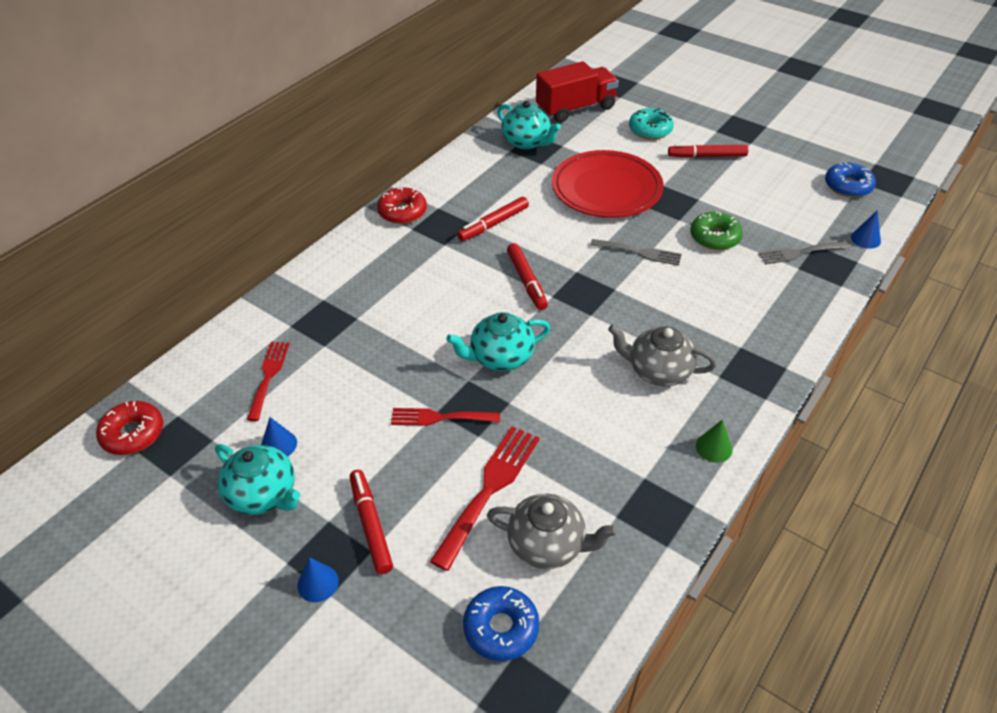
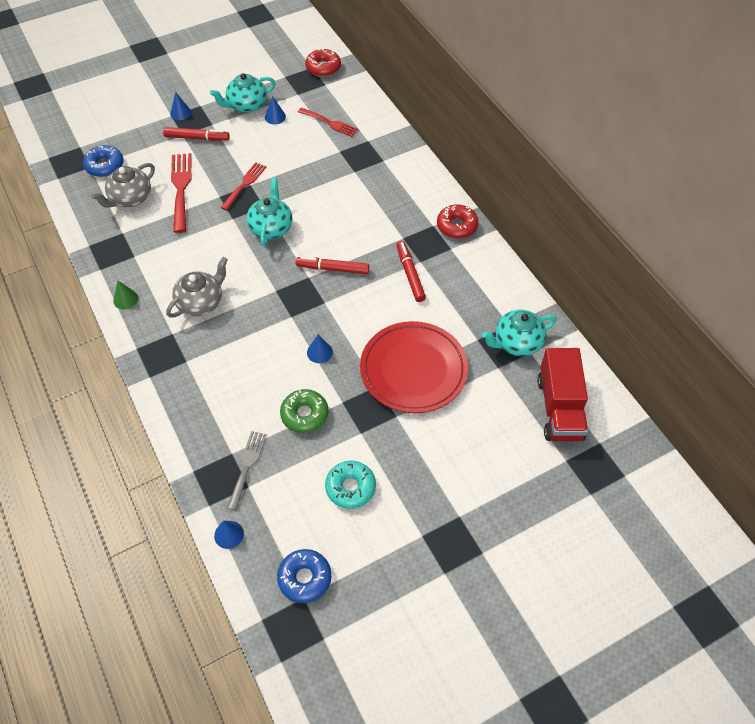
camera: 115 degrees right, 10 degrees up
(489, 489) = (181, 188): red fork -> red fork turned 150 degrees counterclockwise
(640, 252) = (319, 352): grey fork -> blue cone
(650, 130) = (490, 454): turquoise donut -> turquoise donut (350, 487)
(707, 156) = (420, 479): red marker -> none

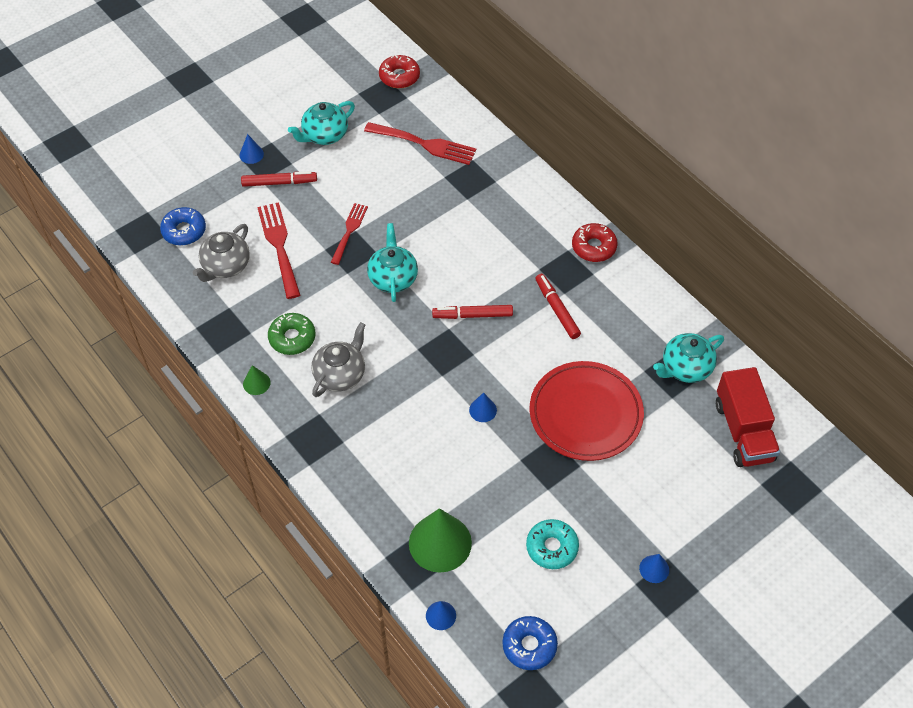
camera: 10 degrees left, 0 degrees up
(247, 466) = (440, 543): grey fork -> green cone
(275, 117) = (361, 145): blue cone -> blue cone (654, 569)
(304, 415) = (485, 479): green donut -> green donut (292, 338)
(330, 123) = (425, 144): red fork -> red fork, size x1.53

